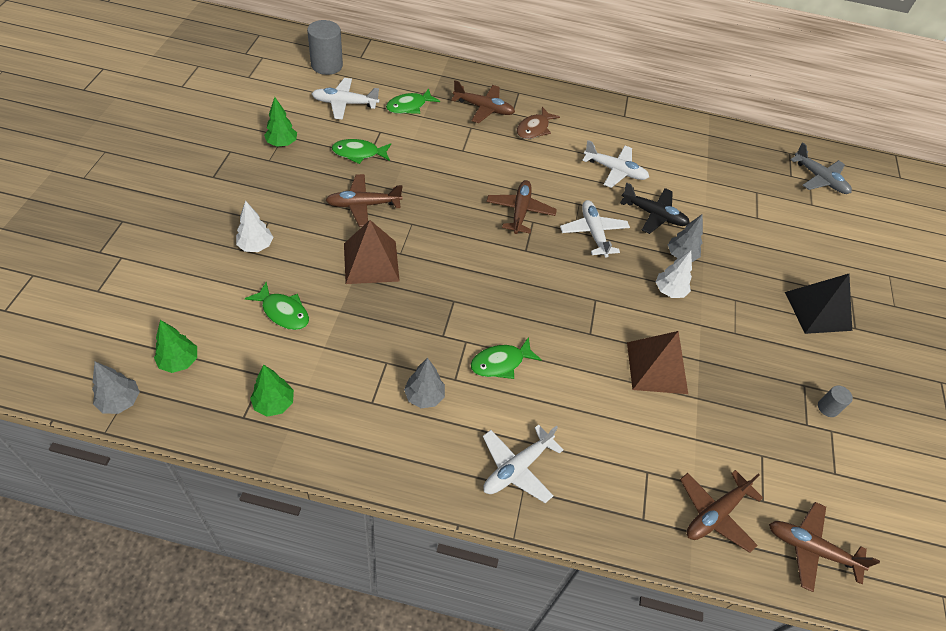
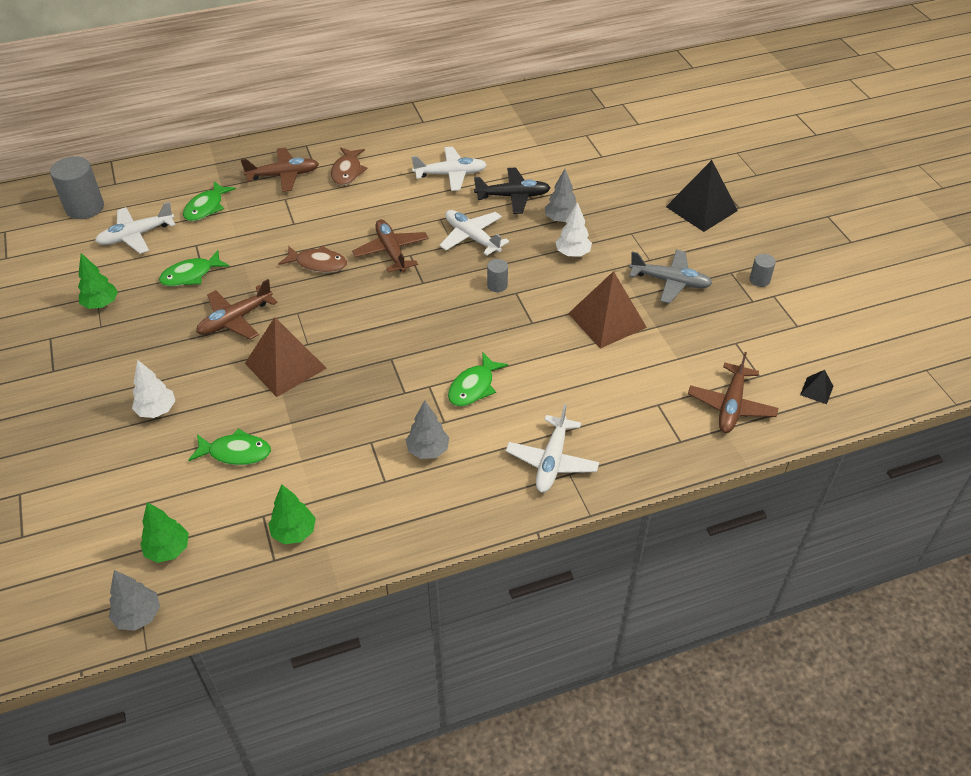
camera: 25 degrees left, 5 degrees down
(456, 192) = (318, 264): none -> brown fish
(584, 285) = (497, 285): none -> grey cylinder
(810, 549) = (816, 390): brown plane -> black pyramid
(819, 179) = (630, 99): grey plane -> grey plane (670, 281)

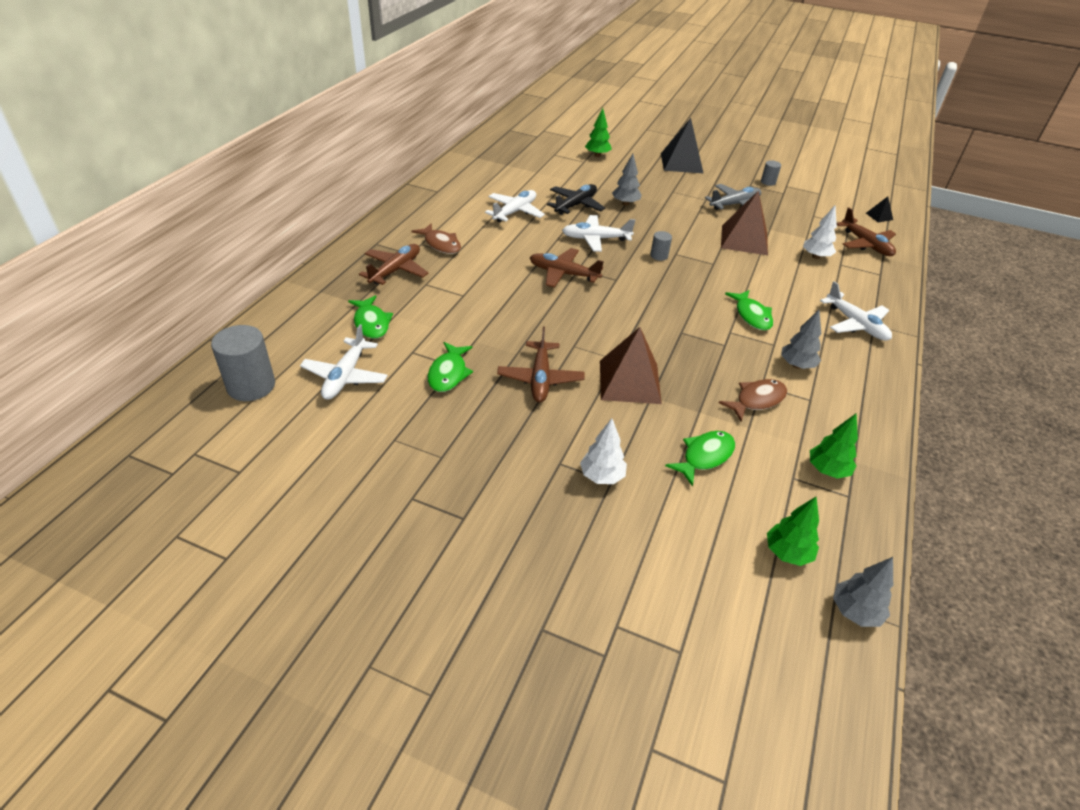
camera: 50 degrees left, 5 degrees down
(101, 304) = (411, 442): green tree -> green tree (597, 155)
(318, 264) = (529, 309): brown fish -> brown fish (757, 400)
(572, 253) = (664, 217): white tree -> white tree (816, 256)

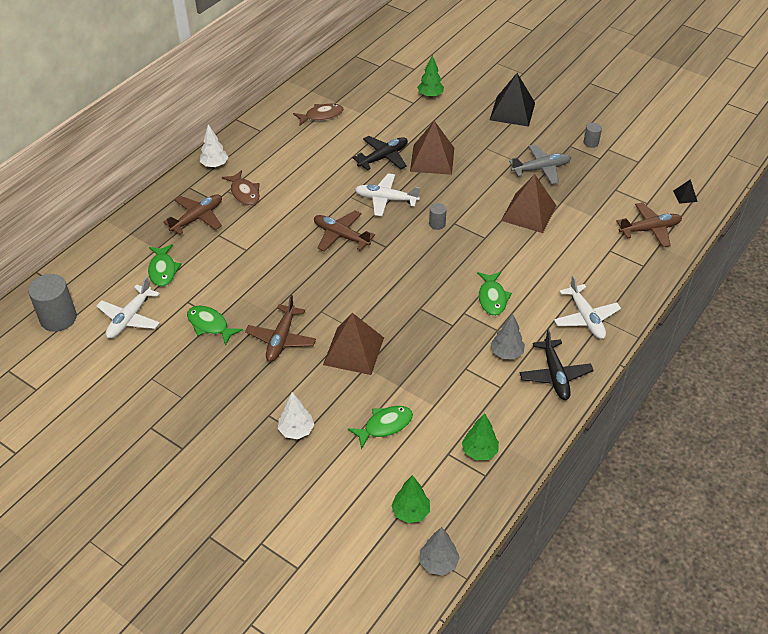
camera: 15 degrees right, 5 degrees up
(448, 373) = (210, 325): green fish -> green fish turned 105 degrees clockwise
(515, 212) = (323, 161): white plane -> none
(625, 203) = (432, 159): grey tree -> brown pyramid
(757, 400) = (453, 382): brown fish -> brown fish (321, 116)
(816, 256) = (589, 239): white tree -> white tree (214, 165)
(859, 381) = (555, 375): none -> black plane
(866, 244) = (650, 229): brown plane -> brown plane turned 90 degrees counterclockwise

